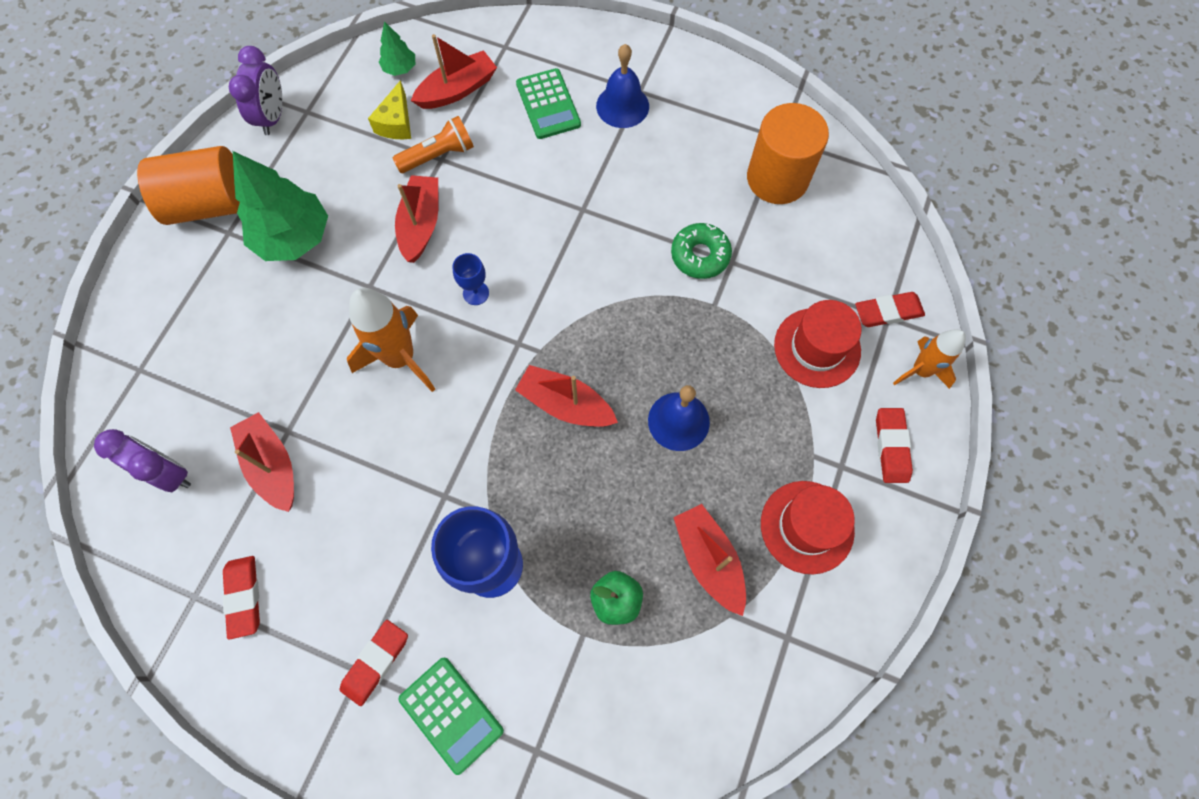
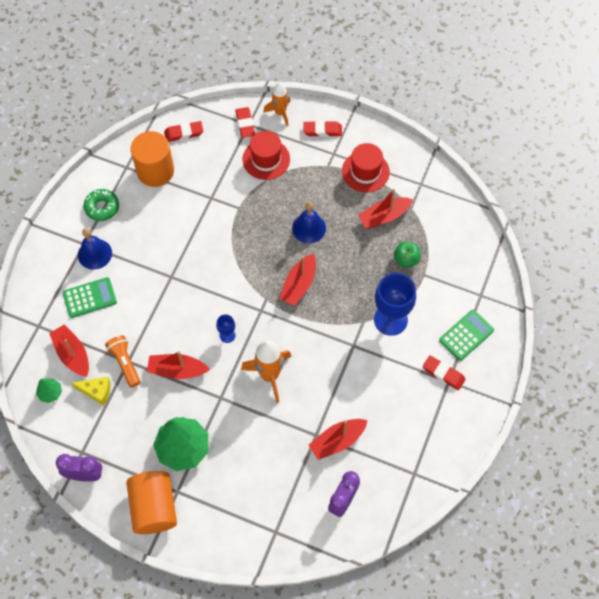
camera: 90 degrees left, 5 degrees down
(244, 597) = (413, 446): red eraser -> red eraser (184, 133)
(700, 255) = (206, 214): green donut -> green donut (102, 207)

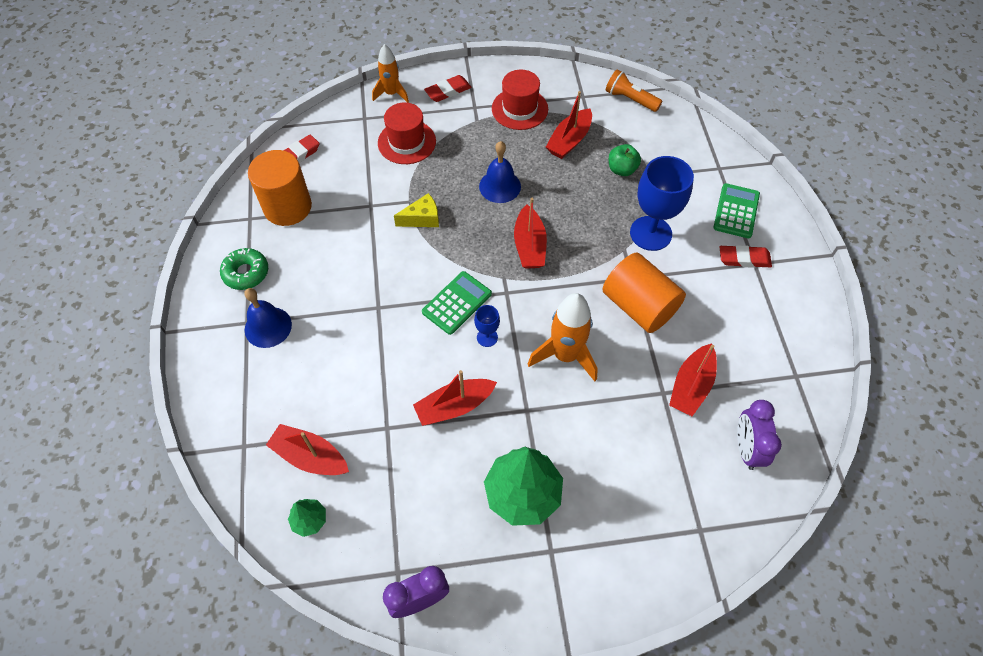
camera: 30 degrees left, 5 degrees down
(89, 298) = (292, 379): green calculator -> green calculator (457, 303)
(97, 391) = (370, 485): yellow cheese -> yellow cheese (422, 218)
(125, 363) = (384, 431): orange flashlight -> orange flashlight (630, 99)
(154, 507) = (536, 588): orange cylinder -> orange cylinder (639, 306)
(245, 124) = (361, 119): red eraser -> none

